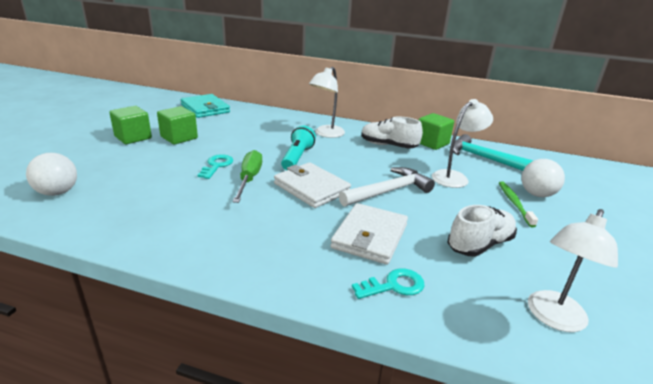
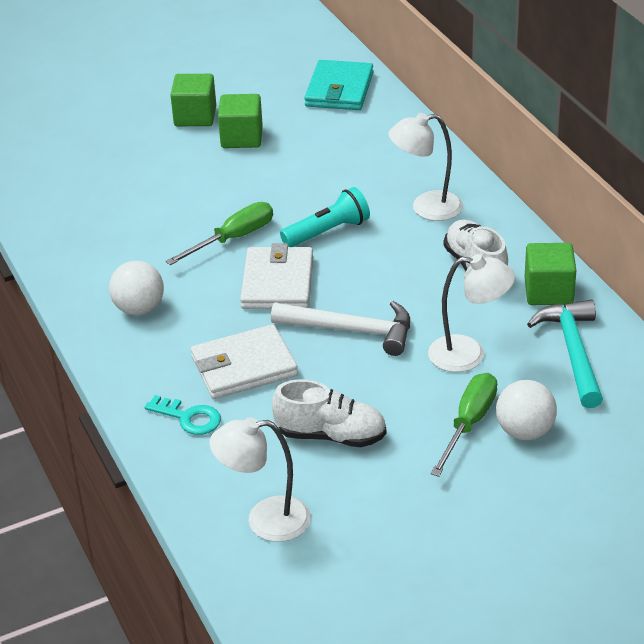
camera: 50 degrees right, 10 degrees up
(57, 192) = (55, 173): white ball -> white ball (139, 308)
(217, 165) = (226, 203): turquoise key -> none
(514, 203) = (469, 424): green toothbrush -> green screwdriver

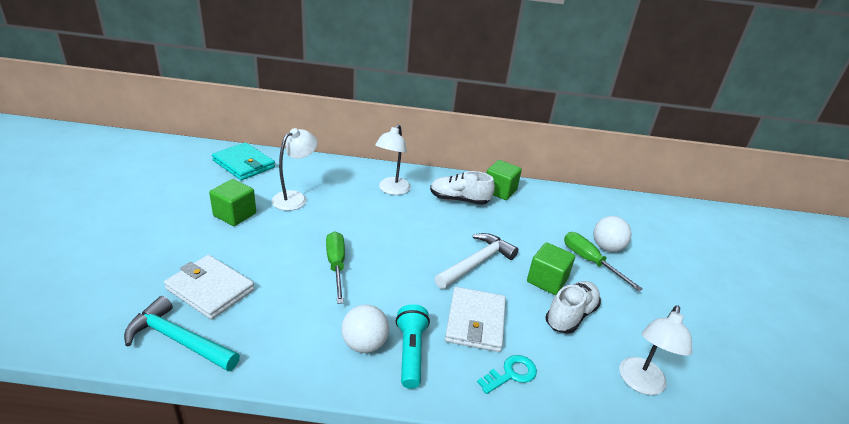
camera: 65 degrees left, 5 degrees down
(195, 116) = (181, 221): green cube -> green cube (547, 280)
(277, 282) = (402, 269): white wallet -> white wallet (210, 289)
(328, 232) = (374, 228): turquoise flashlight -> turquoise flashlight (410, 352)
(469, 355) = (531, 235): white lamp -> white lamp (295, 198)
(573, 352) = (553, 206): turquoise hammer -> turquoise hammer (179, 340)

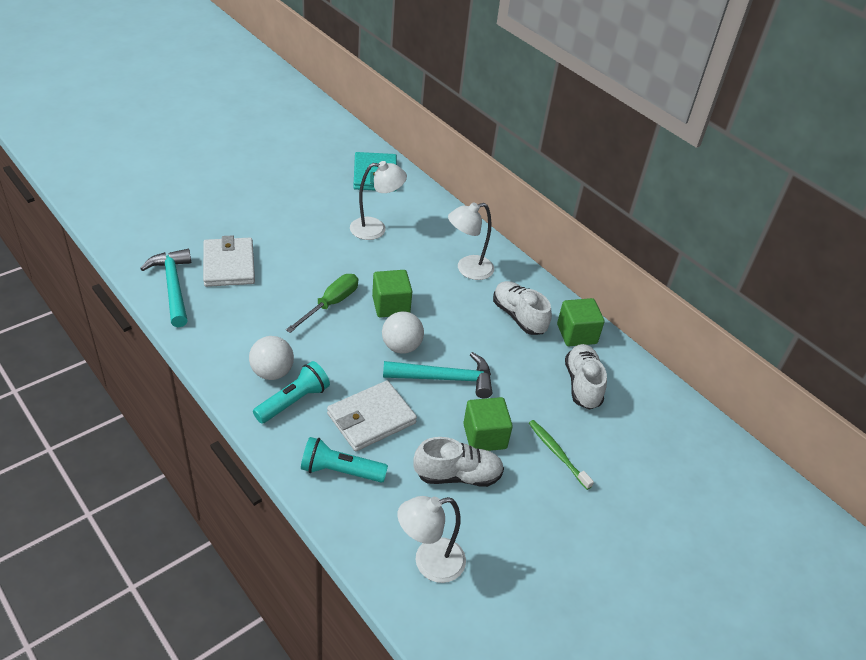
camera: 45 degrees right, 10 degrees up
(235, 215) = (313, 217): green cube -> green cube (391, 305)
(477, 263) = (445, 379): white hammer -> turquoise hammer
(511, 374) = (340, 471): turquoise key -> turquoise flashlight
(543, 216) = (582, 384): none -> white shoe
(590, 261) = (557, 453): green screwdriver -> green toothbrush
(607, 247) = (599, 456): white ball -> white ball (401, 346)

